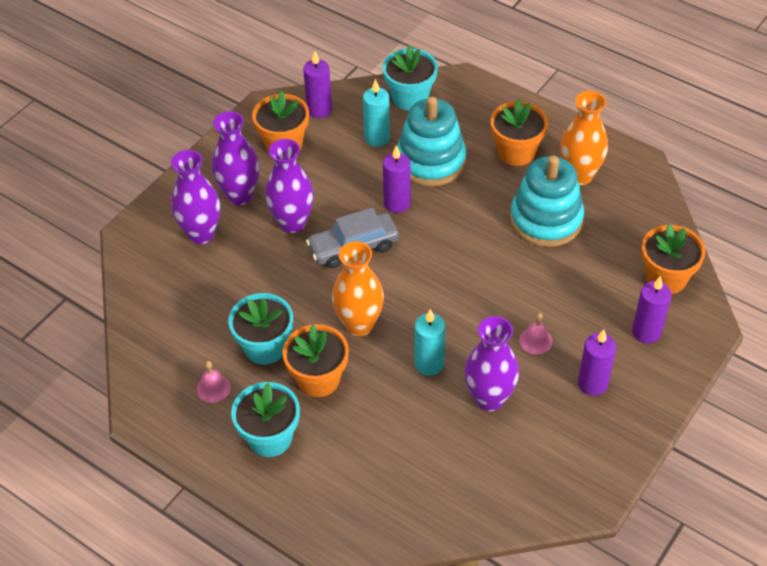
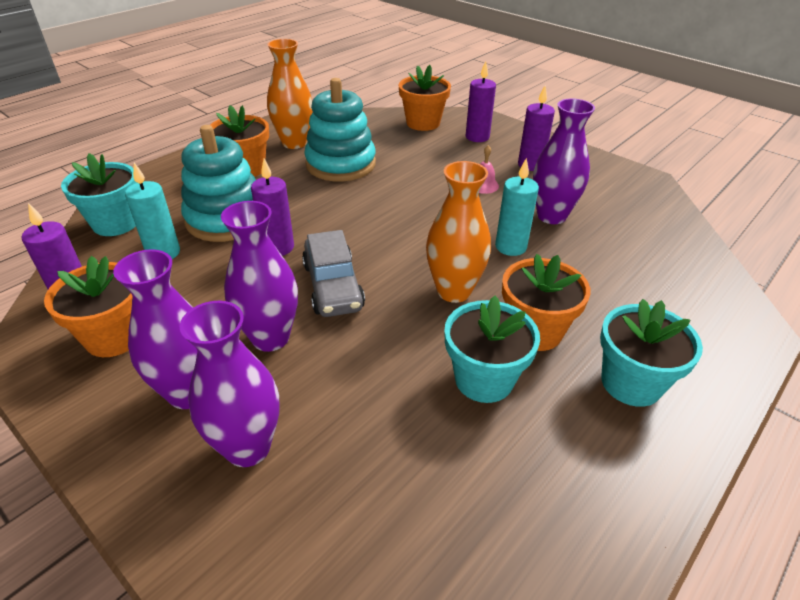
camera: 85 degrees left, 10 degrees down
(213, 388) = (557, 443): pink bell -> none

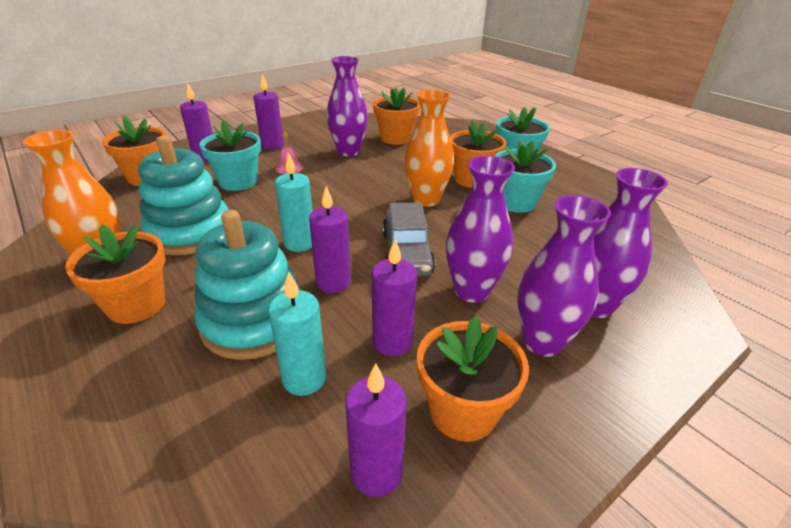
camera: 80 degrees left, 5 degrees down
(116, 223) = (194, 447): turquoise flower pot -> turquoise flower pot (238, 182)
(198, 291) = (392, 342): none -> purple candle
(333, 286) = (407, 253): grey car -> grey car turned 90 degrees clockwise
(510, 247) = (380, 171): turquoise candle -> turquoise candle (299, 243)
(624, 248) = (396, 138): none -> orange flower pot

